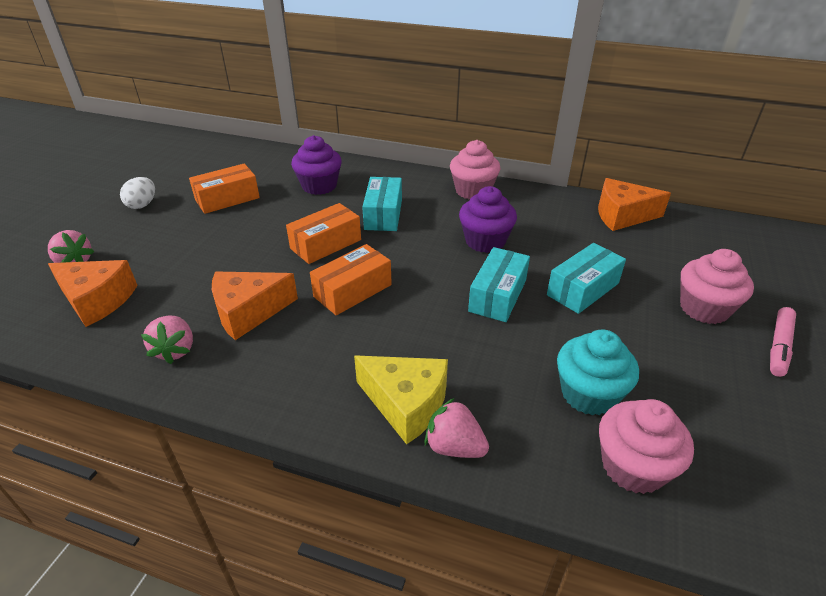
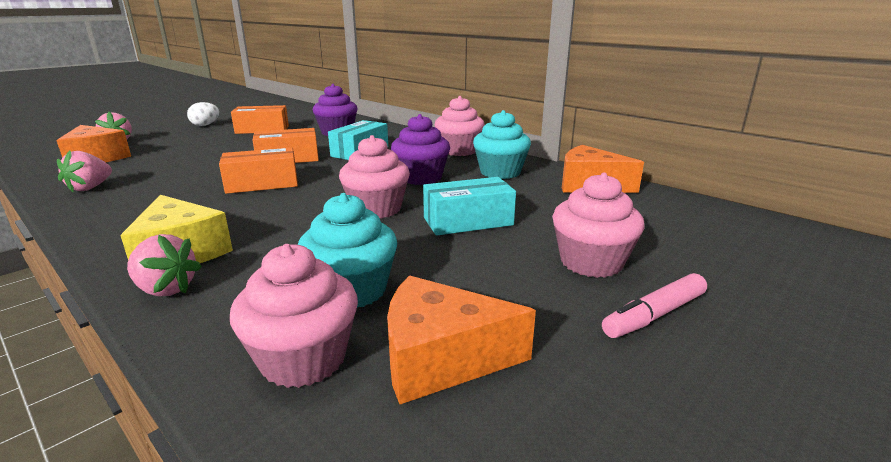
camera: 25 degrees right, 15 degrees down
(248, 312) = (171, 180): orange cheese -> orange cheese (441, 358)
(454, 447) = (166, 289): pink strawberry -> pink strawberry turned 150 degrees clockwise
(497, 295) = (376, 209): turquoise box -> pink cupcake
(540, 215) = (500, 172): none -> turquoise cupcake

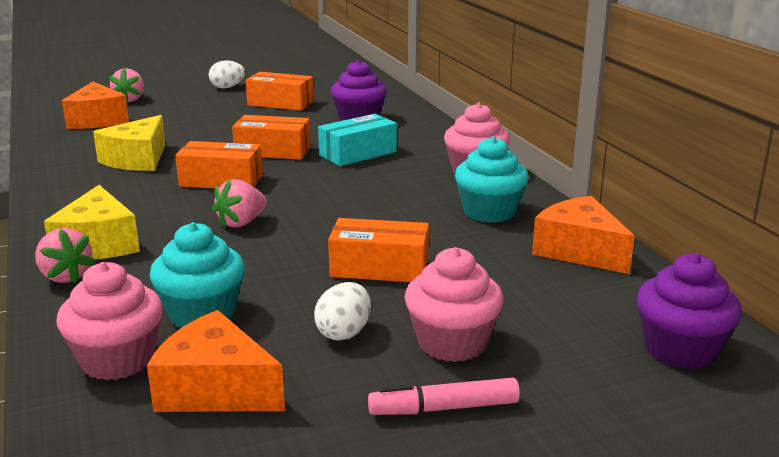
camera: 25 degrees right, 0 degrees up
(90, 188) = (72, 157): pink strawberry -> pink strawberry (241, 223)
(164, 180) = (137, 159): none -> yellow cheese
(376, 209) = (303, 234): pink cupcake -> none
(421, 178) = (388, 203): purple cupcake -> purple cupcake (680, 350)
(468, 221) = (379, 268): turquoise box -> orange box
(499, 275) = (344, 333): none -> white egg

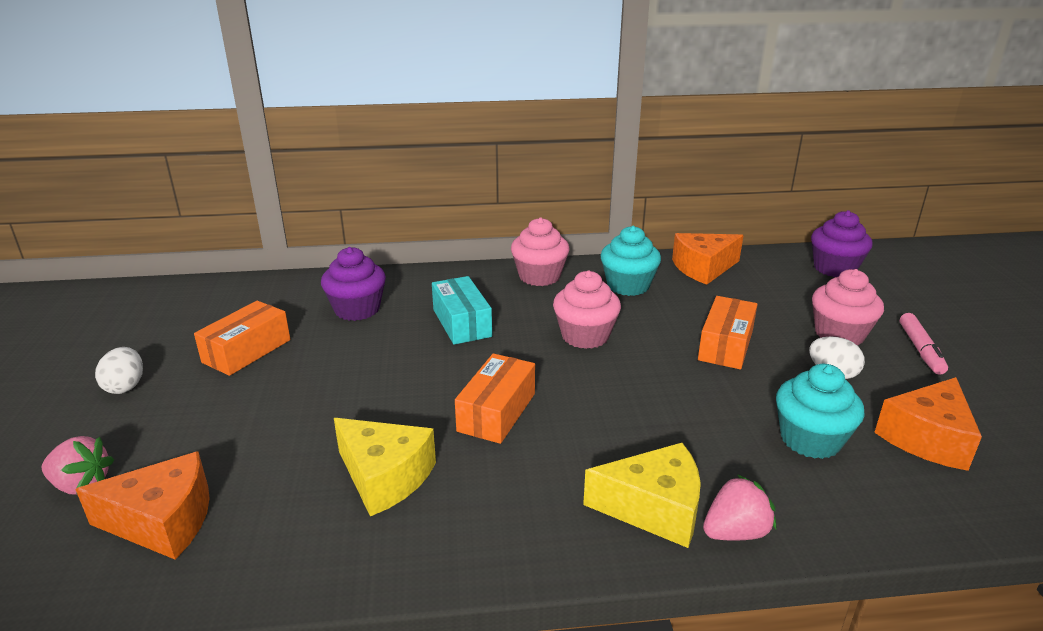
camera: 75 degrees left, 5 degrees up
(117, 360) = (898, 490): pink cupcake -> pink cupcake (585, 336)
(241, 223) = (618, 406): pink strawberry -> none
(273, 151) = (421, 371): orange box -> none

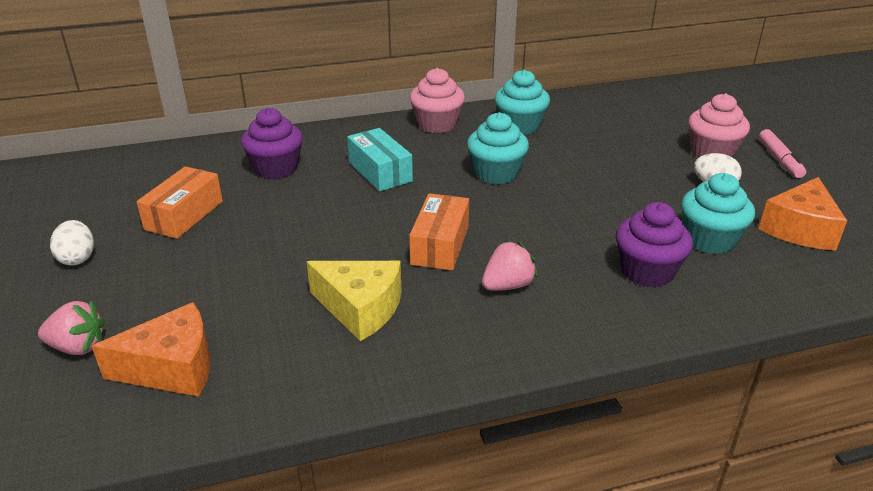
camera: 10 degrees left, 5 degrees up
(585, 336) = (496, 173): pink cupcake -> turquoise cupcake
(654, 508) = (599, 307): yellow cheese -> none
(703, 268) = (582, 105): orange cheese -> none
(725, 345) = (620, 170): orange box -> none
(735, 532) = (669, 317): pink strawberry -> pink strawberry (507, 285)
(834, 268) = (694, 97): purple cupcake -> purple cupcake (647, 271)

